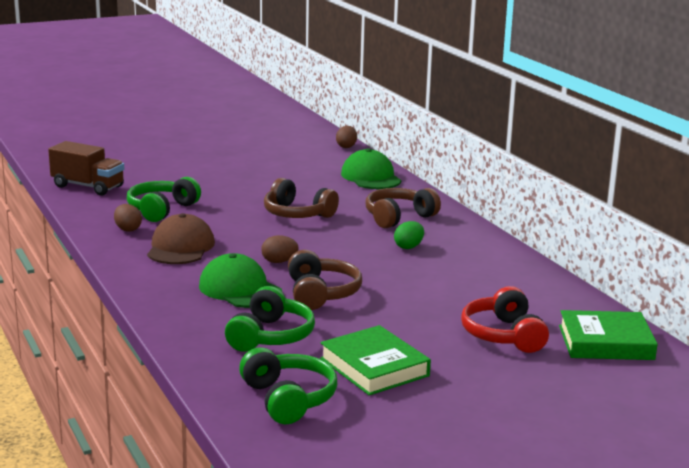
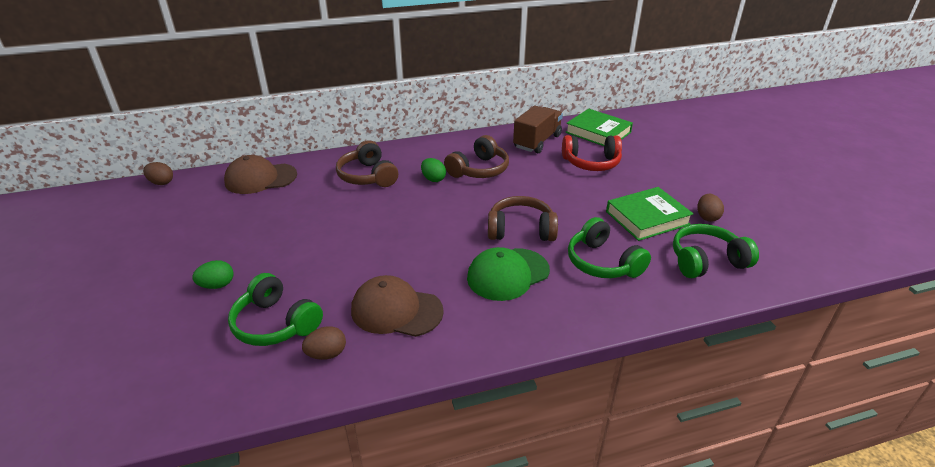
camera: 80 degrees left, 15 degrees up
(88, 186) = (145, 398): brown truck -> brown truck (537, 141)
(205, 186) = (217, 285): none -> green egg
(270, 336) = (603, 262): green headphones -> green headphones turned 150 degrees counterclockwise
(279, 262) = (449, 247): brown egg -> brown egg (707, 217)
(297, 214) = (335, 228): brown headphones -> brown headphones (479, 170)
(371, 177) = (260, 178): green cap -> brown cap
(605, 342) = (598, 132): green book -> green book turned 60 degrees counterclockwise

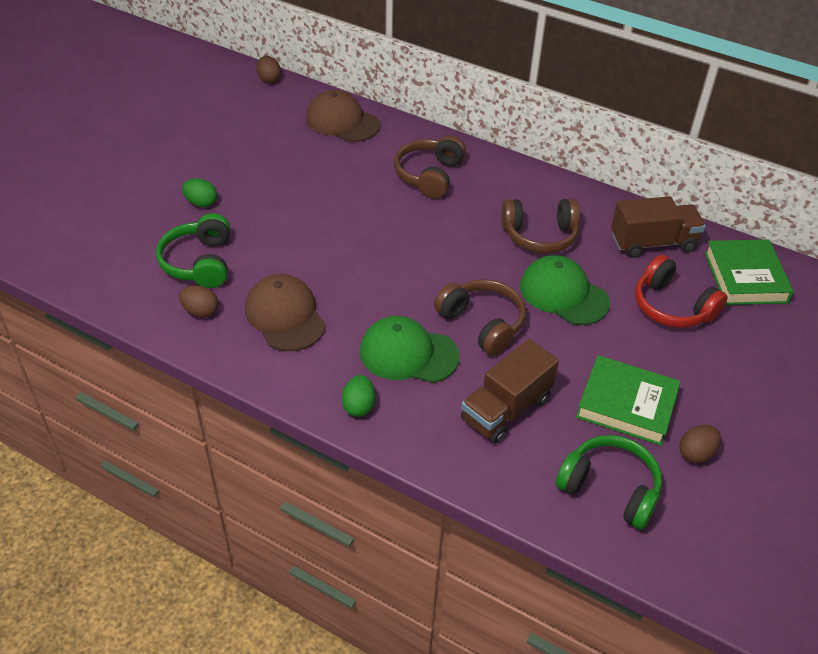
camera: 45 degrees right, 10 degrees up
(433, 179) = (482, 217): green egg -> green egg (359, 406)
(536, 189) = (563, 294): none -> green cap
(603, 262) = (506, 409): green headphones -> brown truck

